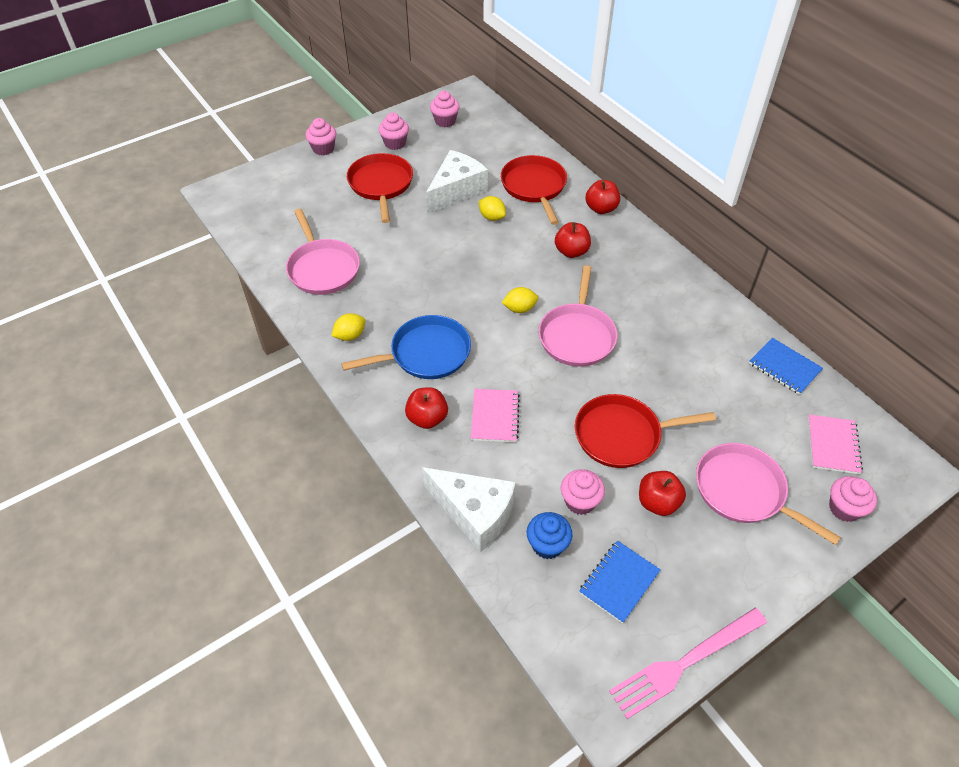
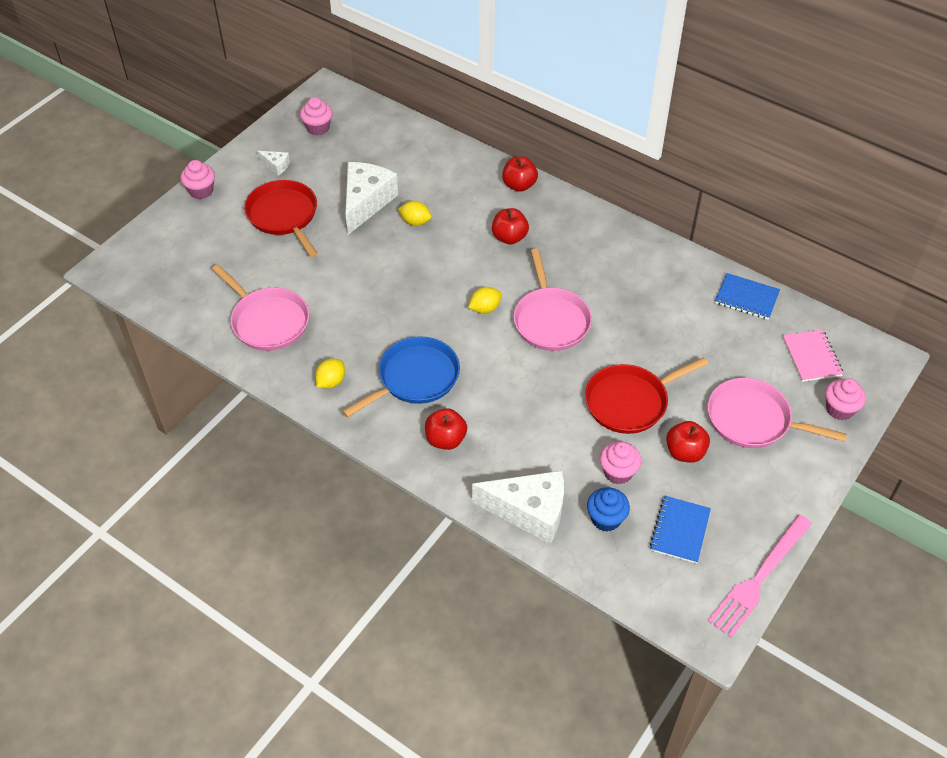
camera: 20 degrees left, 0 degrees up
(395, 143) = (276, 166): pink cupcake -> white cheese
(495, 416) = (508, 419): pink notebook -> none
(534, 187) = (443, 178): red pan -> none

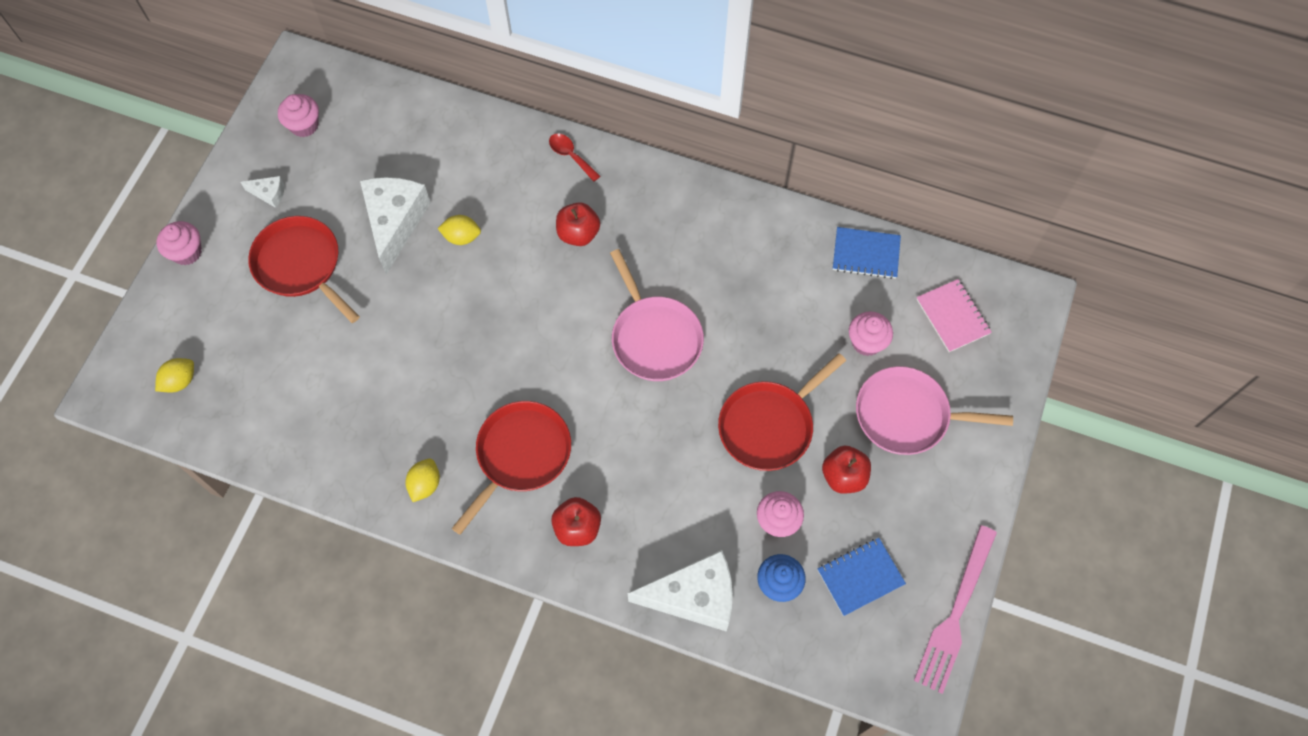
camera: 15 degrees left, 15 degrees up
(268, 321) = (326, 420): pink pan -> none
(415, 378) = (521, 455): blue pan -> red pan
(485, 308) = (575, 340): yellow lemon -> yellow lemon (180, 381)
(519, 185) = (571, 156): red apple -> red spoon
(680, 530) = (860, 577): blue notebook -> blue notebook turned 60 degrees clockwise
(839, 409) = (996, 378): pink cupcake -> pink cupcake (866, 342)

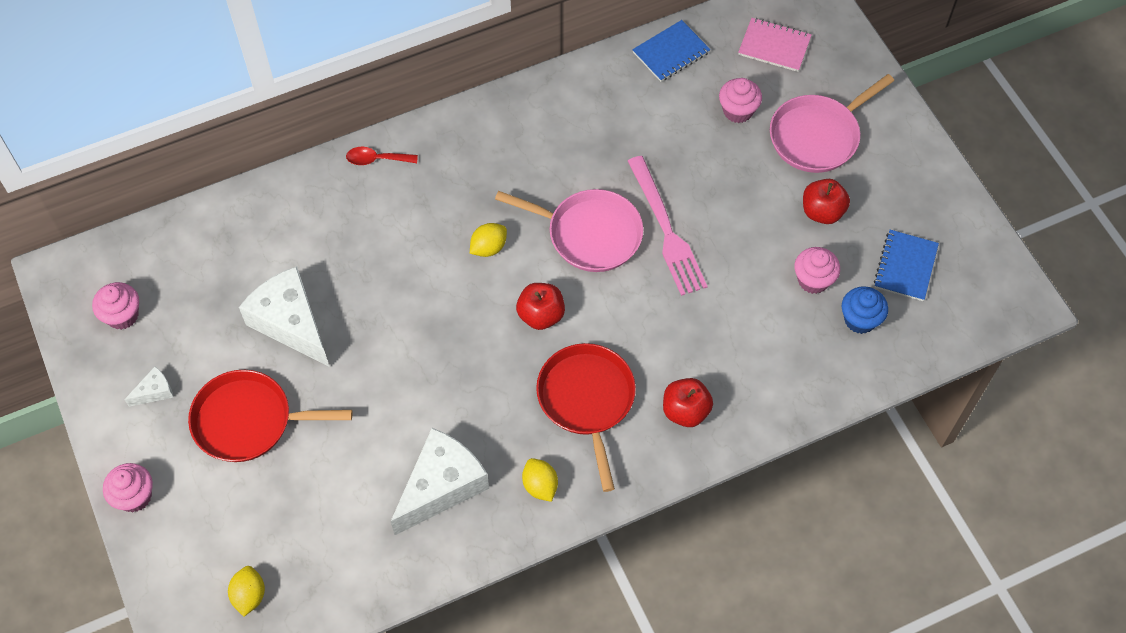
camera: 45 degrees left, 5 degrees down
(461, 237) = (358, 288): yellow lemon -> yellow lemon (488, 248)
(578, 234) = (448, 210): red apple -> red apple (541, 315)
(694, 597) = (816, 380): white cheese -> white cheese (441, 486)
(769, 426) = (736, 223): red pan -> none
(955, 613) = (986, 234): pink fork -> pink fork (666, 230)

